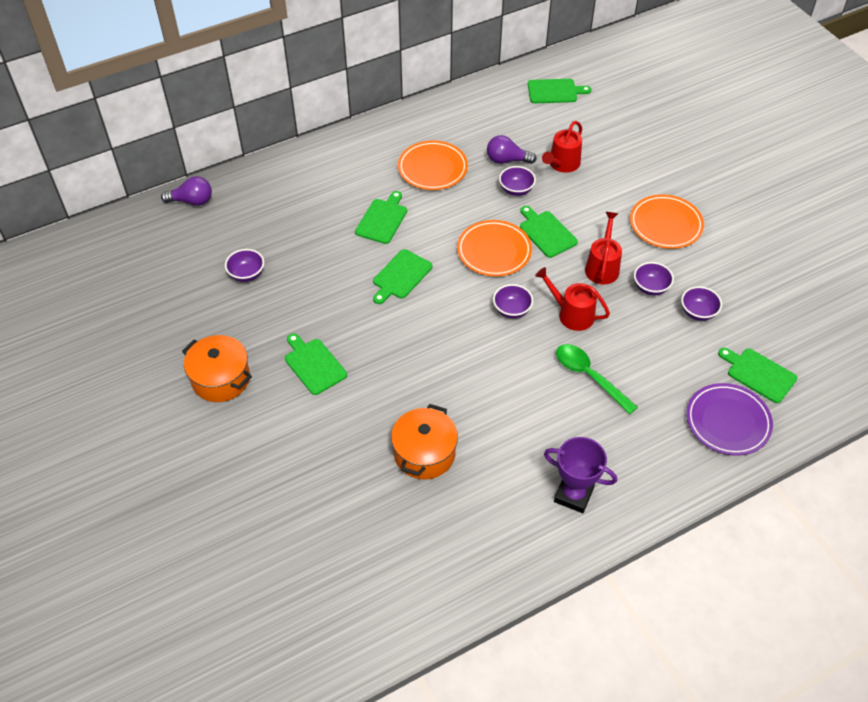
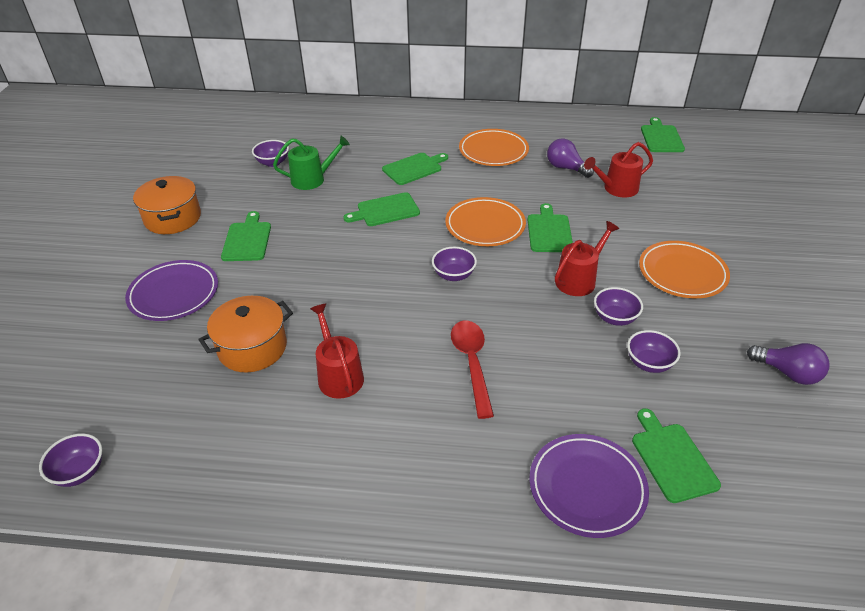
camera: 35 degrees right, 10 degrees down
(192, 201) = (291, 108): purple light bulb -> purple light bulb (787, 373)
(304, 275) = (312, 179): none -> green watering can
(309, 446) = (174, 294): none -> purple plate
(516, 190) = (552, 191): purple bowl -> purple bowl (80, 472)
(554, 91) = (661, 138): green cutting board -> green cutting board turned 120 degrees counterclockwise
(572, 314) = (508, 304): red watering can -> red watering can (339, 375)
(573, 495) = (344, 462): purple trophy -> none
(589, 376) = (472, 363): green spoon -> red spoon

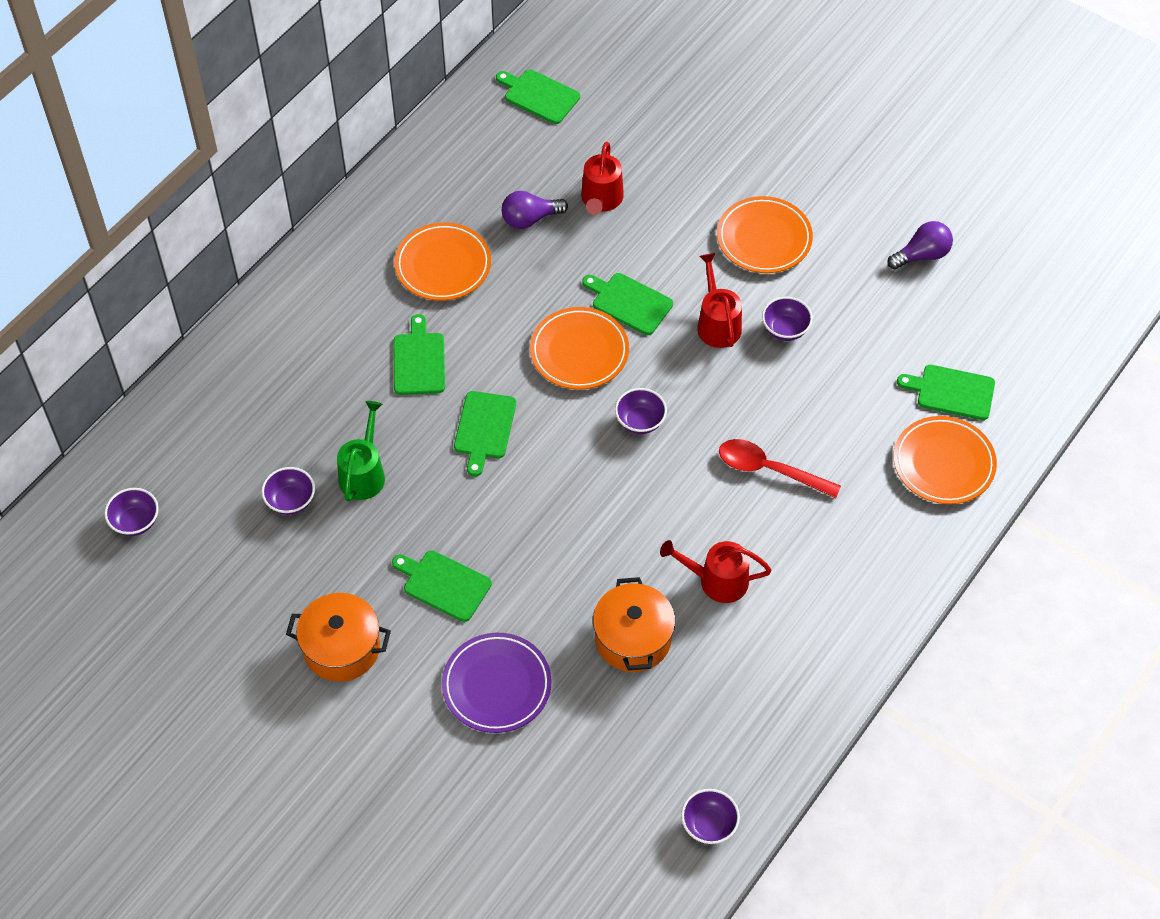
camera: 60 degrees left, 15 degrees up
(587, 487) = (943, 463): purple plate -> orange plate
(649, 363) = (852, 341): purple bowl -> purple bowl (135, 522)

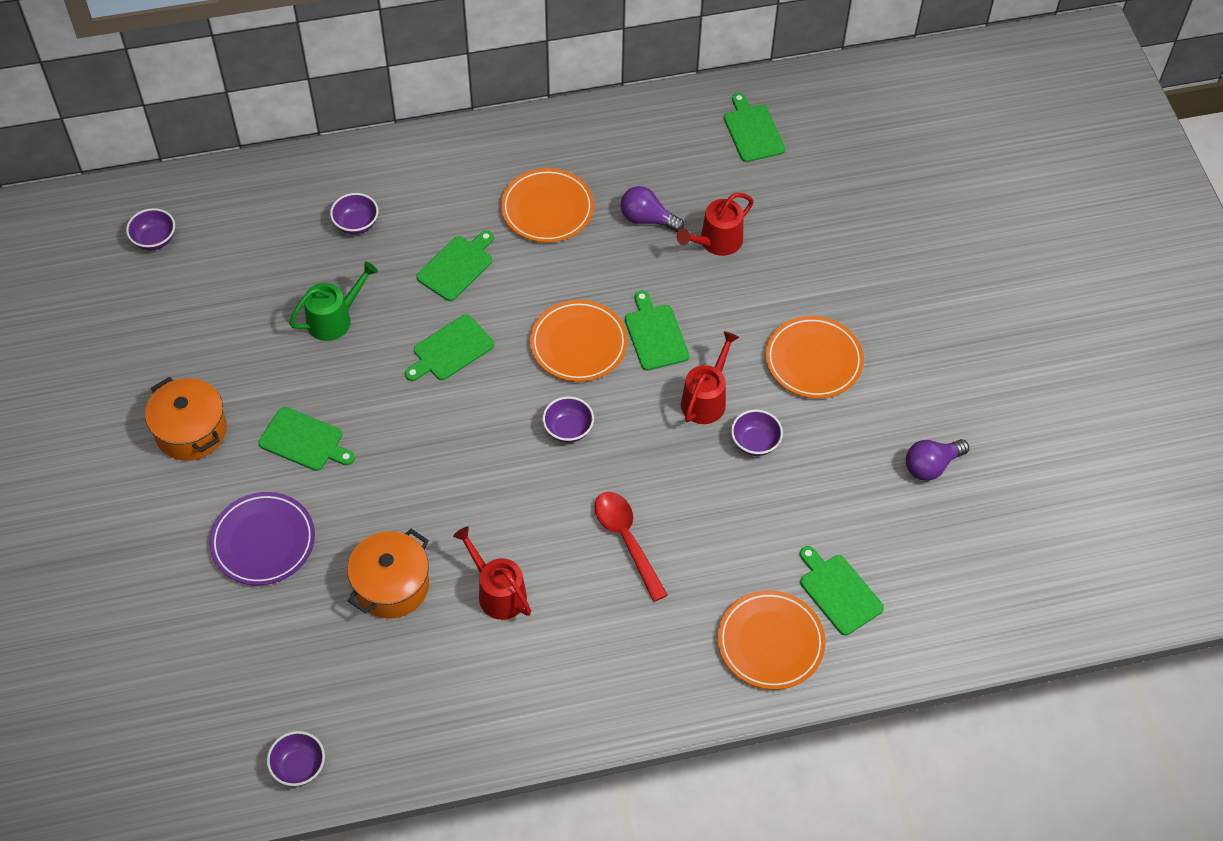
camera: 40 degrees right, 0 degrees up
(291, 501) = (266, 301): purple bowl -> purple bowl (356, 224)
(444, 584) = (304, 440): green cutting board -> green cutting board turned 135 degrees clockwise
(922, 255) = (931, 466): purple light bulb -> purple light bulb turned 135 degrees clockwise

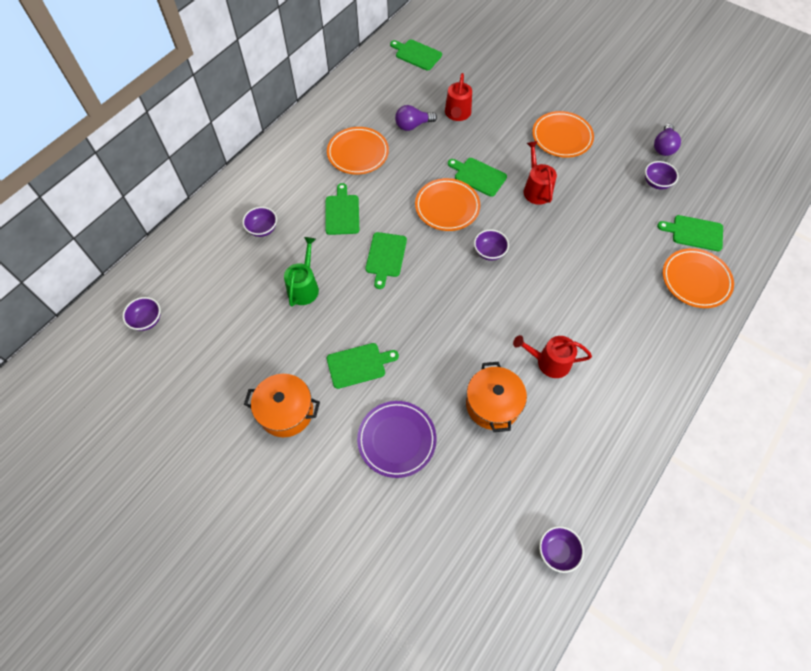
camera: 40 degrees left, 5 degrees up
(627, 540) = (578, 284): red spoon -> none
(755, 443) = (580, 193): purple bowl -> purple bowl (656, 183)

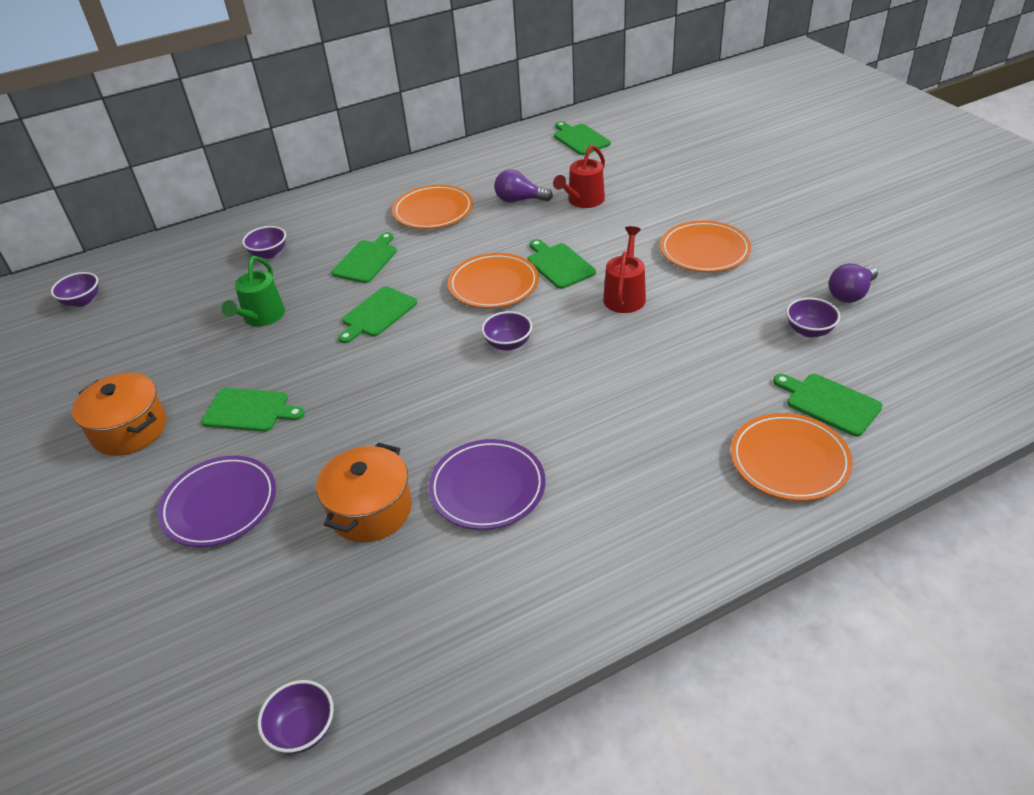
camera: 30 degrees right, 20 degrees down
(304, 287) = (261, 317): green watering can -> green watering can turned 150 degrees clockwise
(549, 362) = (487, 488): red watering can -> purple plate

